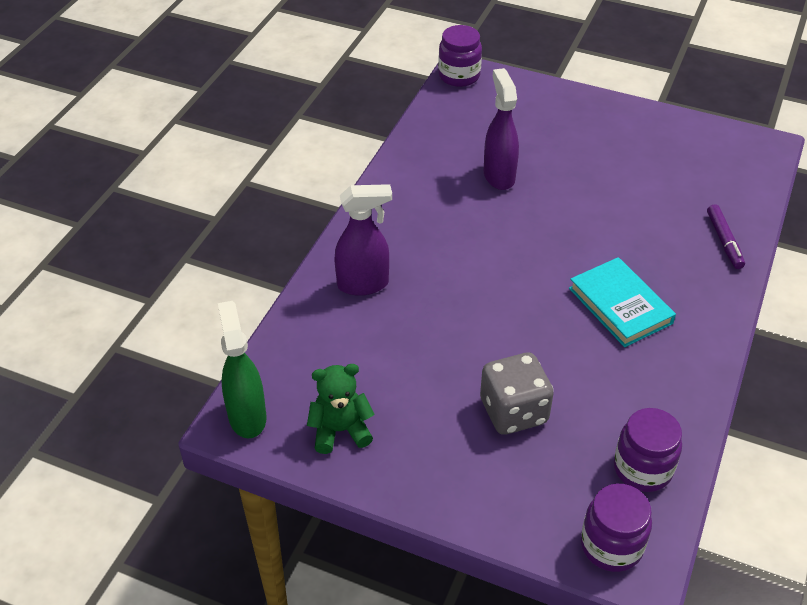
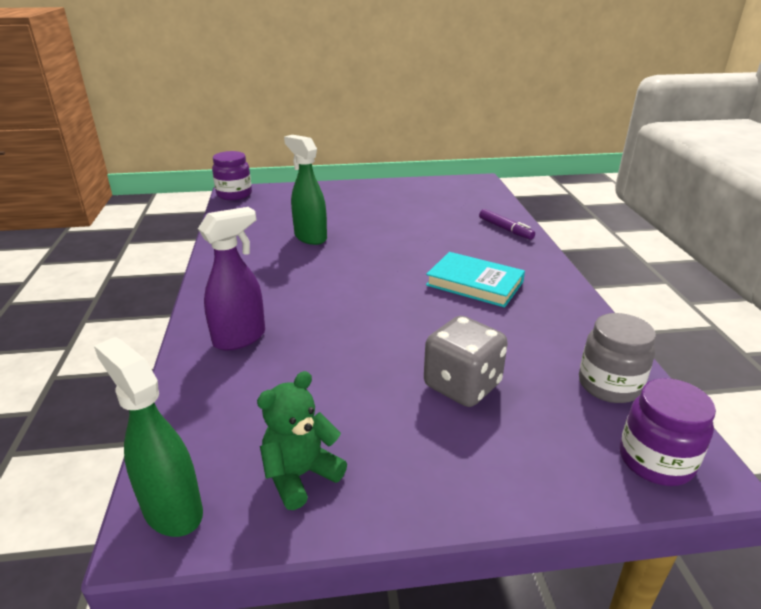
camera: 30 degrees left, 15 degrees down
(499, 176) = (310, 237): purple spray bottle -> green spray bottle
(642, 469) = (609, 385): purple jar -> grey jar

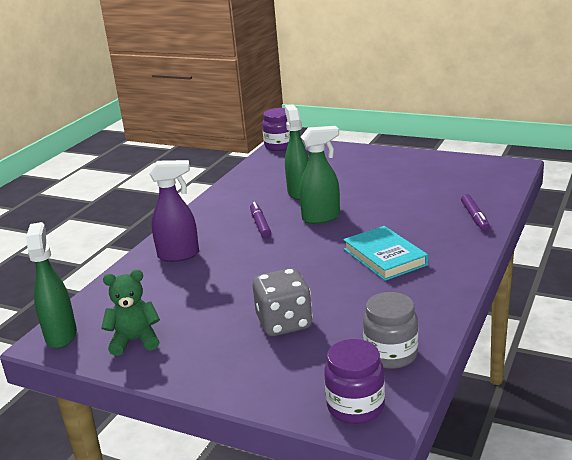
camera: 35 degrees right, 5 degrees down
(304, 279) = (260, 225): none -> purple marker
(364, 258) = (321, 218): none -> green spray bottle

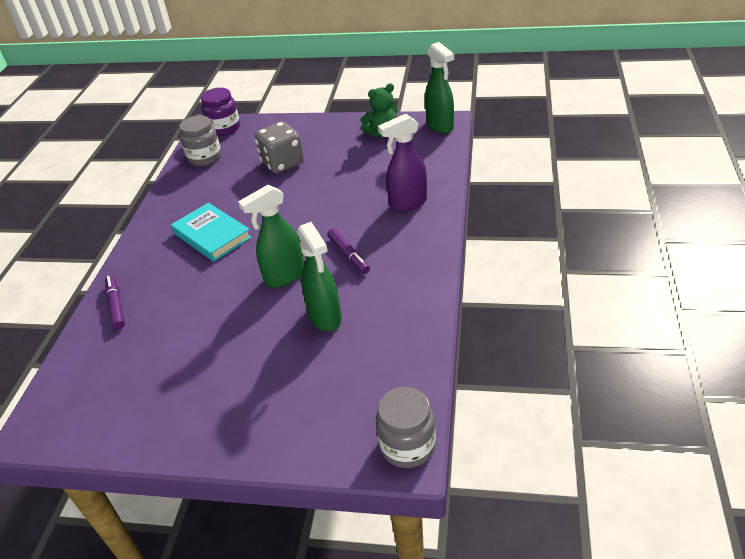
camera: 165 degrees right, 15 degrees up
(280, 146) = (407, 446): purple jar -> grey jar

